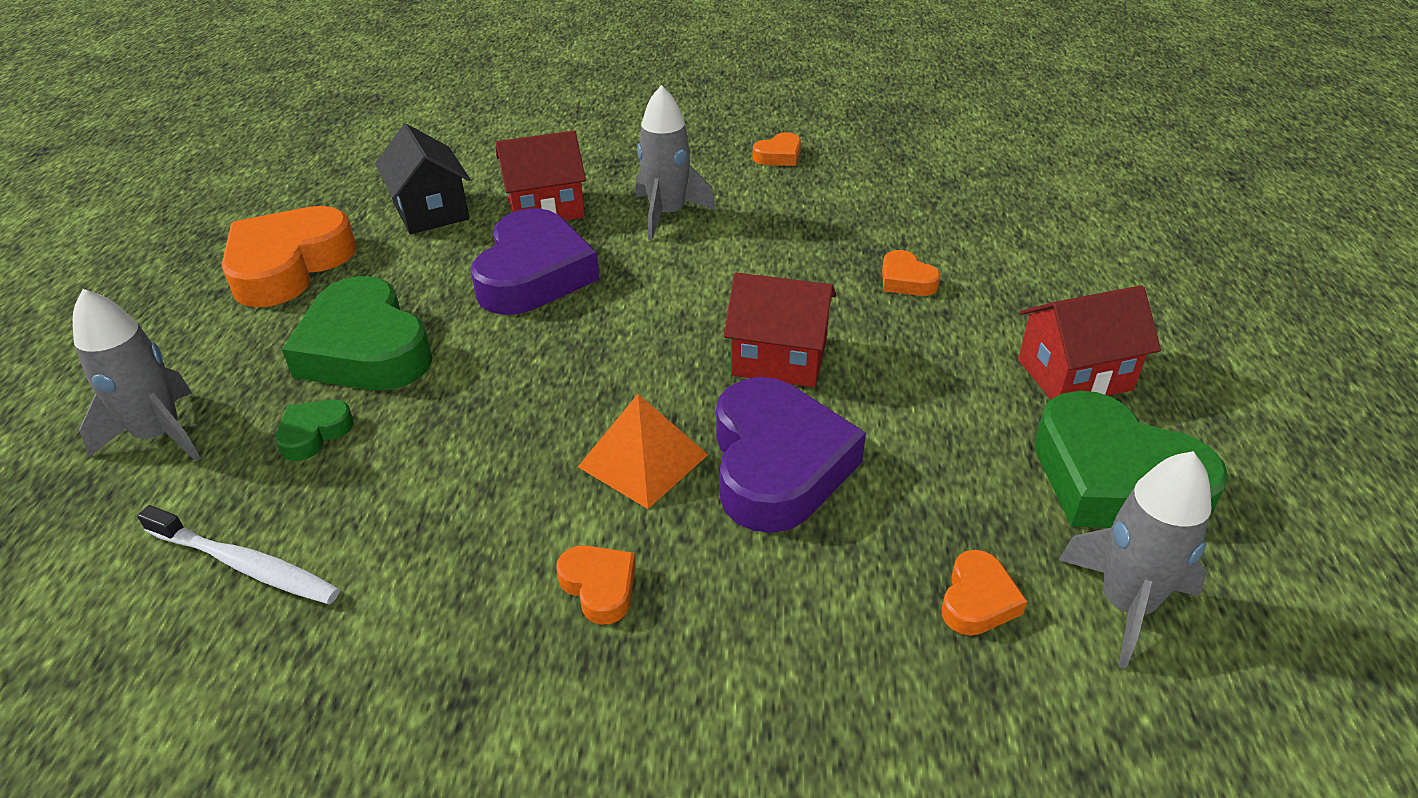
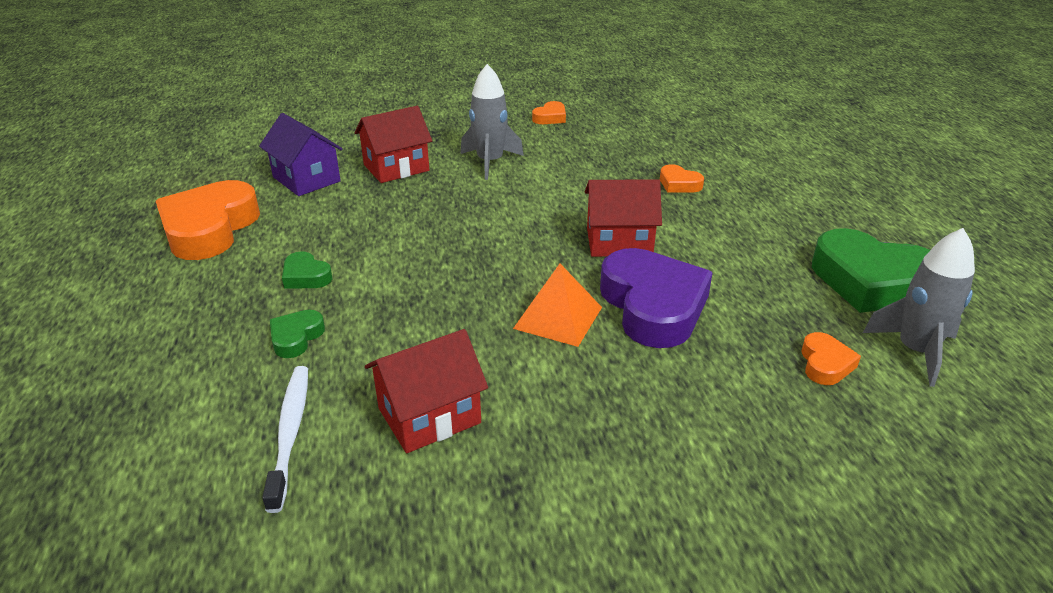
camera: 15 degrees left, 5 degrees down
(159, 435) = (165, 357): grey rocket -> none
(245, 565) = (290, 433): white toothbrush -> white toothbrush turned 105 degrees counterclockwise
(365, 349) = (306, 276): green heart -> green heart, size x0.46
(431, 211) = (306, 179): black house -> purple house
(534, 274) = (411, 211): purple heart -> none
(599, 587) = (570, 400): orange heart -> none
(1074, 375) = (816, 226): red house -> red house (429, 416)

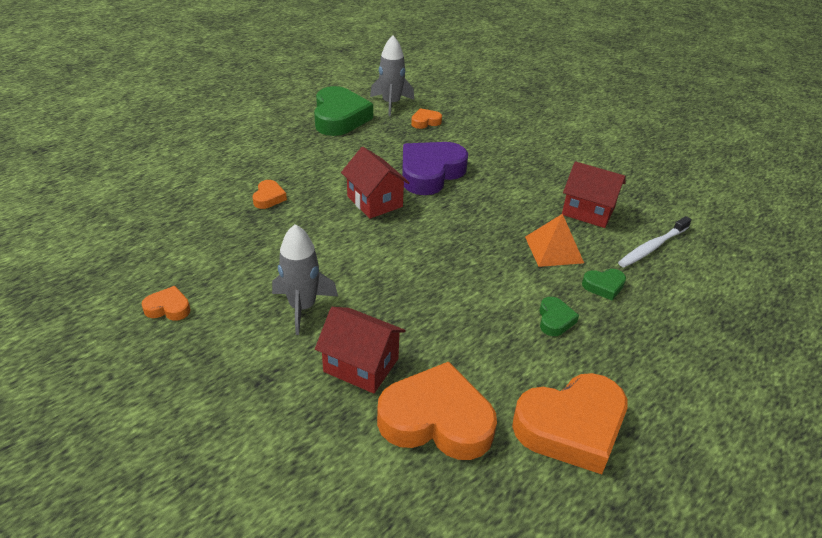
camera: 125 degrees left, 5 degrees up
(306, 179) = (436, 420): purple house -> orange heart
(558, 317) = (474, 199): orange pyramid -> orange pyramid (554, 249)

